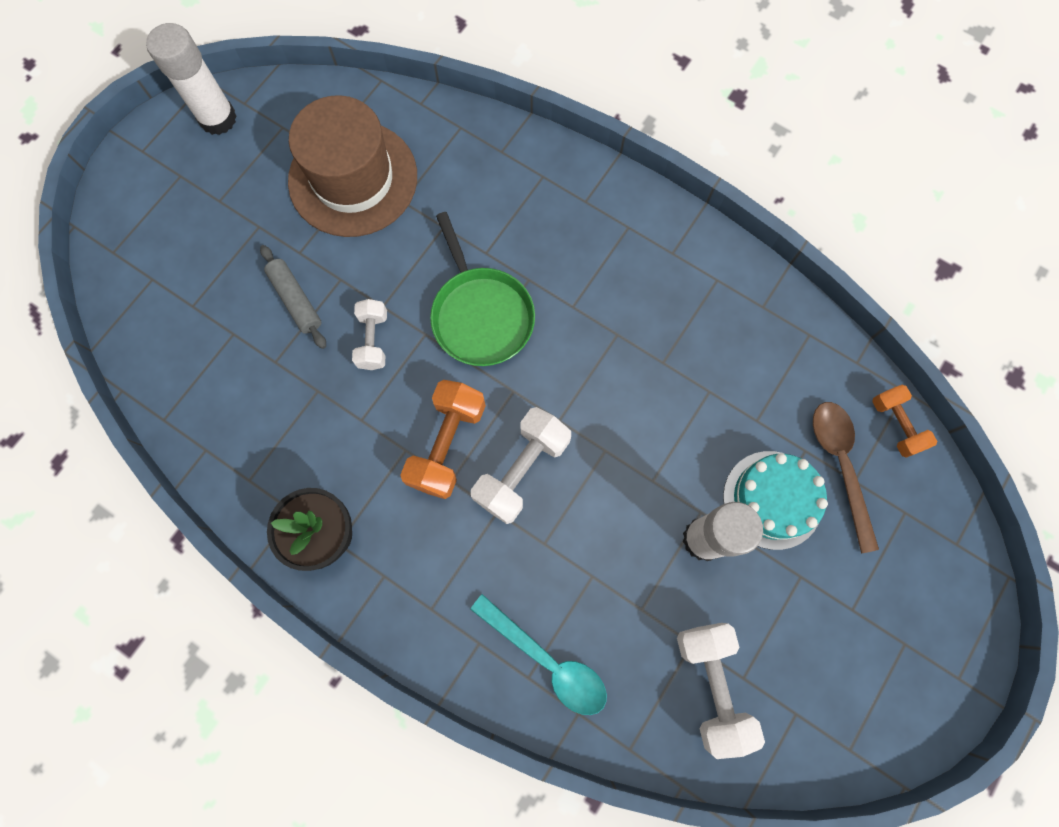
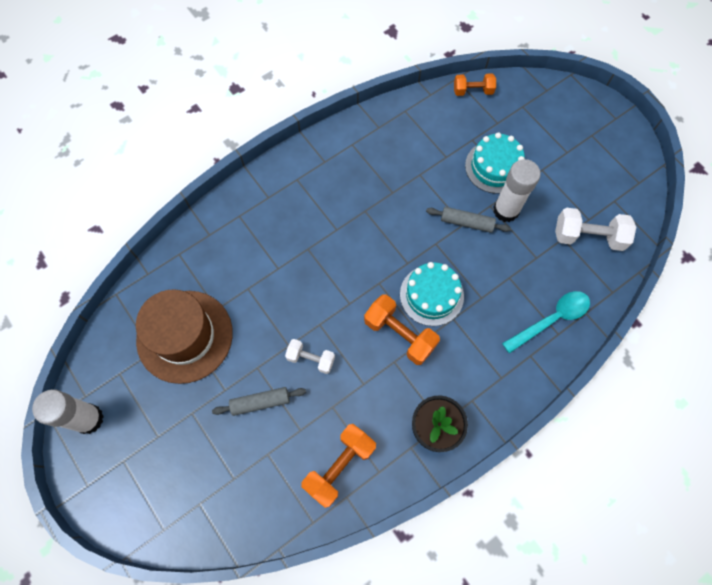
camera: 70 degrees left, 5 degrees down
(242, 427) = (339, 466): none -> orange dumbbell
(481, 315) = (320, 285): green pan -> none
(521, 470) = (431, 295): white dumbbell -> turquoise cake
(657, 485) = (466, 223): none -> grey rolling pin
(840, 465) = (486, 126): brown spoon -> none

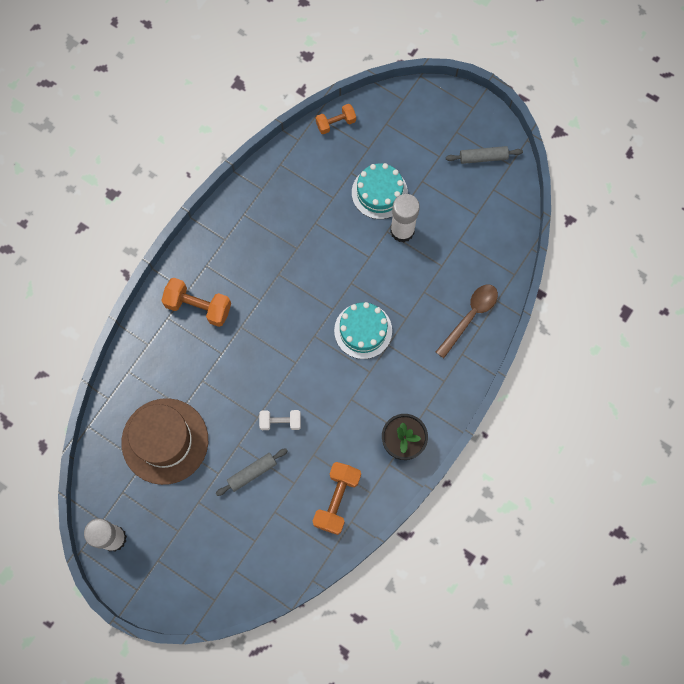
camera: 20 degrees left, 5 degrees up
(400, 334) = (348, 374): orange dumbbell -> orange dumbbell (198, 306)
(466, 223) = (371, 254): grey rolling pin -> grey rolling pin (483, 157)
(551, 319) = (470, 316): turquoise spoon -> brown spoon
(588, 236) = (480, 231): white dumbbell -> none

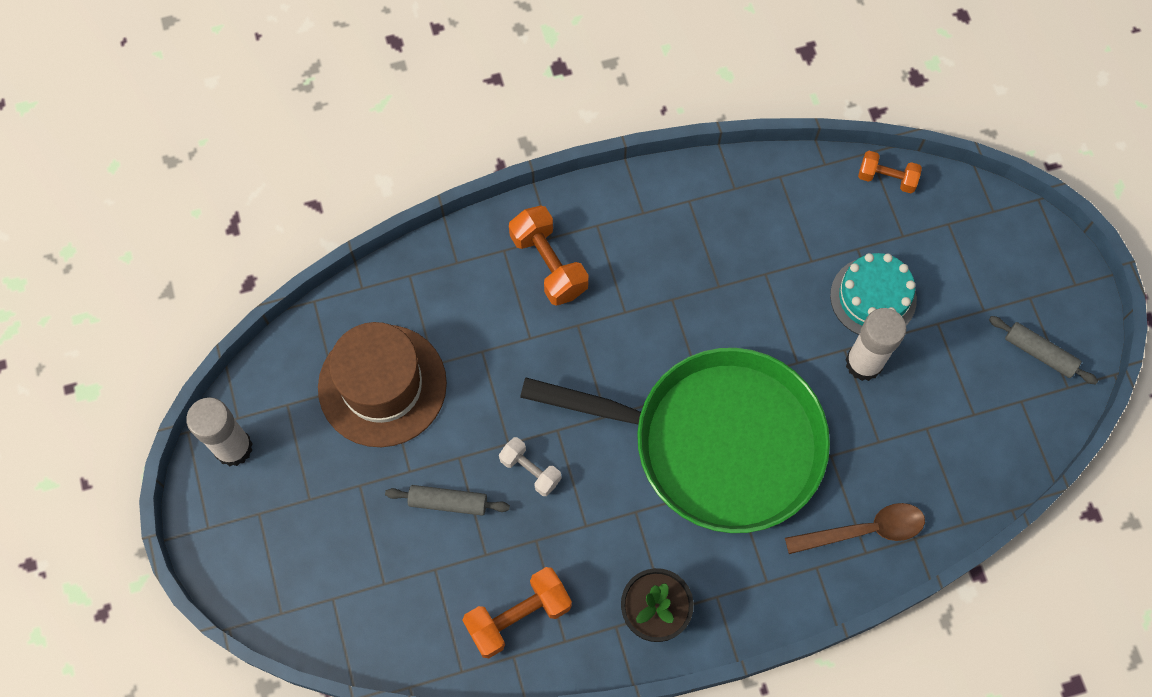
camera: 40 degrees right, 5 degrees down
(363, 330) = (717, 443): turquoise cake -> green pan

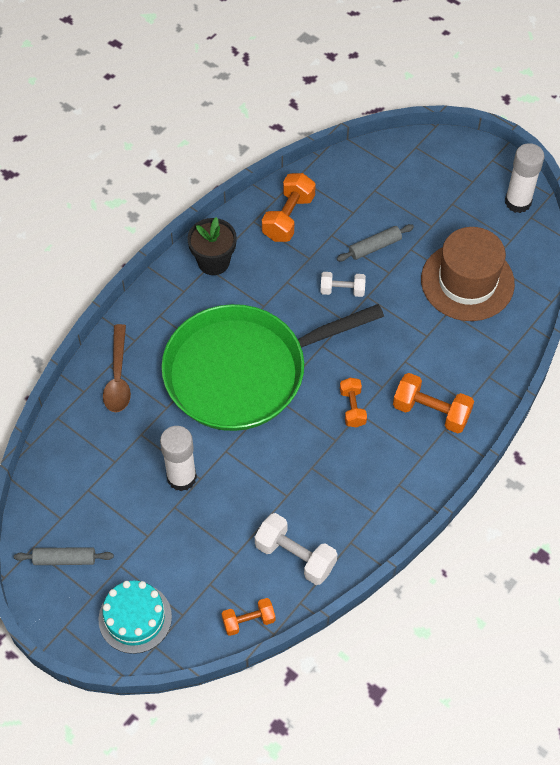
camera: 145 degrees right, 10 degrees down
(627, 322) = (352, 408): none -> orange dumbbell
(799, 209) = (295, 556): none -> white dumbbell
(864, 530) = (118, 377): brown spoon -> brown spoon turned 45 degrees counterclockwise
(873, 297) = (203, 525): turquoise cake -> turquoise cake (135, 618)

